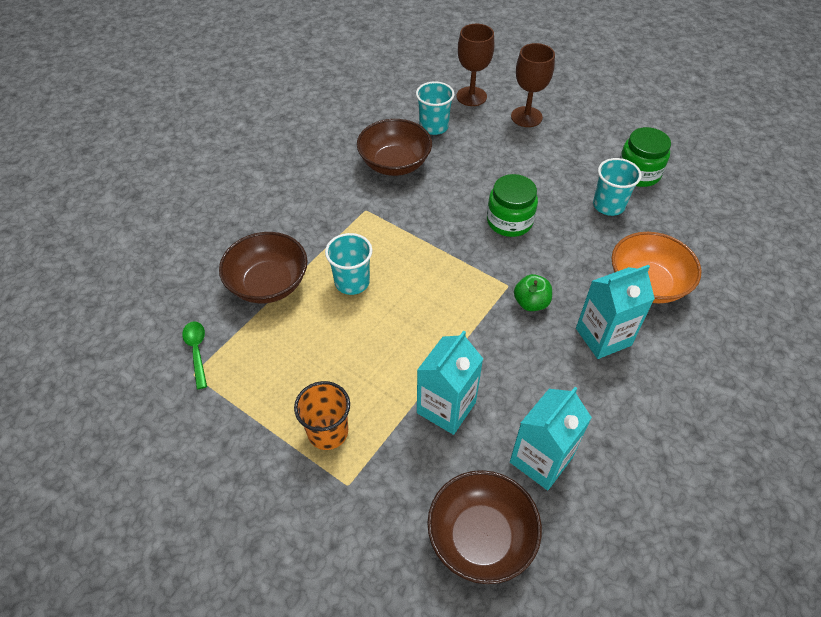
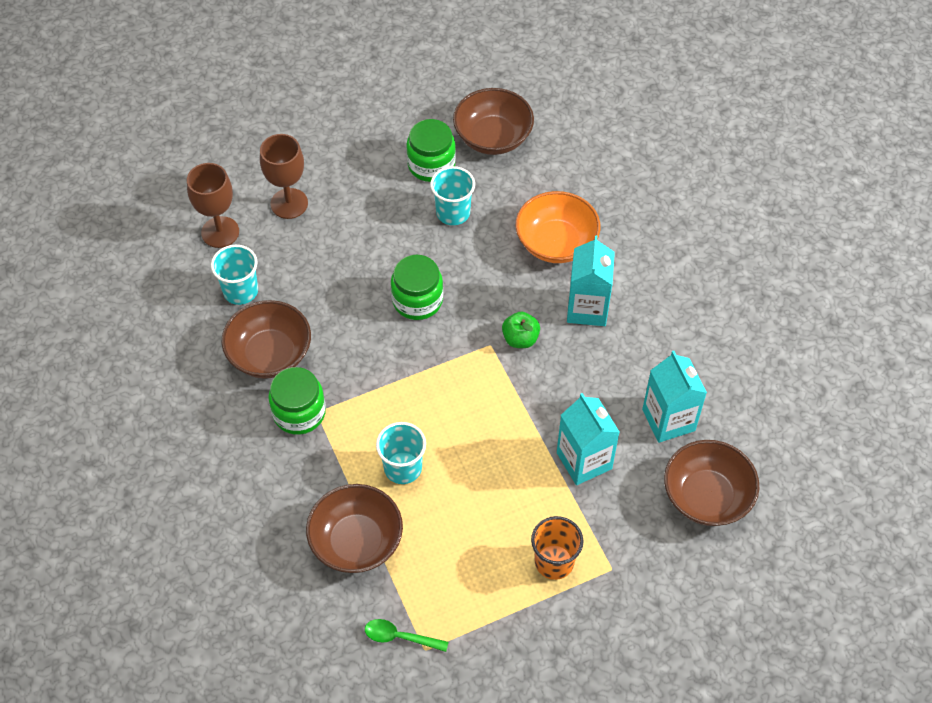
camera: 60 degrees left, 5 degrees up
(358, 201) = (299, 412): none -> green jar
(703, 196) = (493, 137): none -> brown bowl

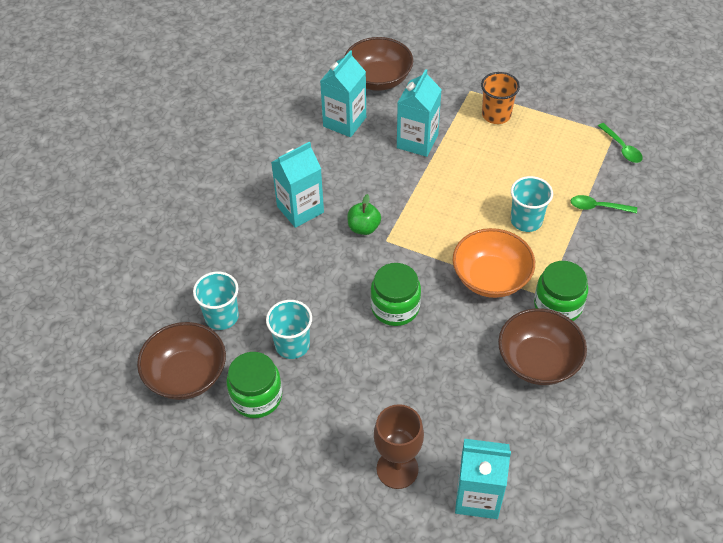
camera: 130 degrees left, 5 degrees down
(220, 232) = (478, 496): brown goblet -> turquoise carton
(240, 291) = (511, 429): turquoise cup -> turquoise cup (221, 316)
(356, 541) = (598, 207): brown bowl -> green spoon
(556, 243) = (259, 262): orange bowl -> orange bowl (491, 278)

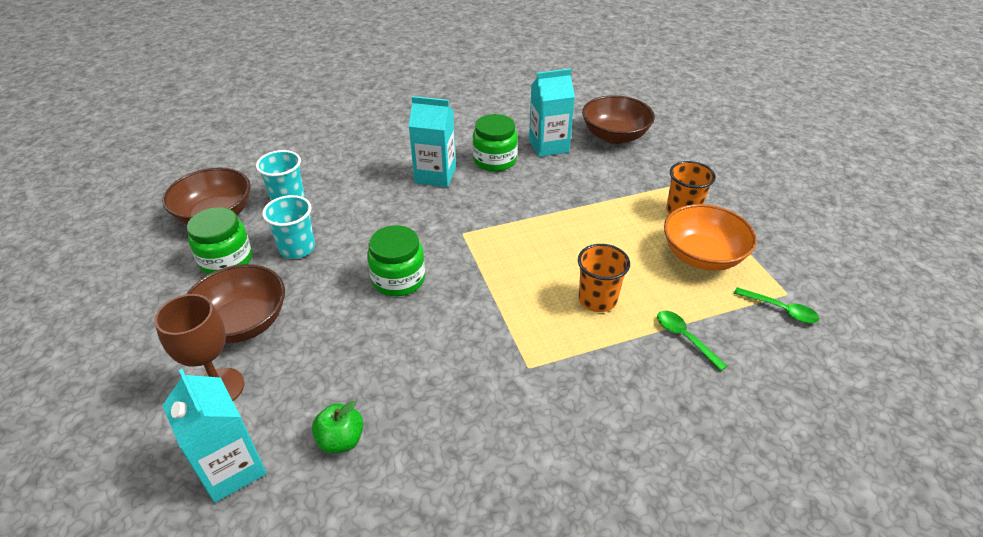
camera: 45 degrees right, 10 degrees down
(363, 228) = (459, 214): green apple -> green apple (341, 440)
(417, 141) = (586, 189): turquoise carton -> none
(491, 278) = (502, 317): orange bowl -> orange bowl (702, 256)
(526, 220) = (597, 299): turquoise cup -> orange cup
(538, 361) = (443, 411): brown bowl -> brown bowl (243, 323)
(558, 305) = (528, 383): green jar -> green jar (495, 160)
(621, 148) = (780, 309): green spoon -> green spoon turned 75 degrees counterclockwise

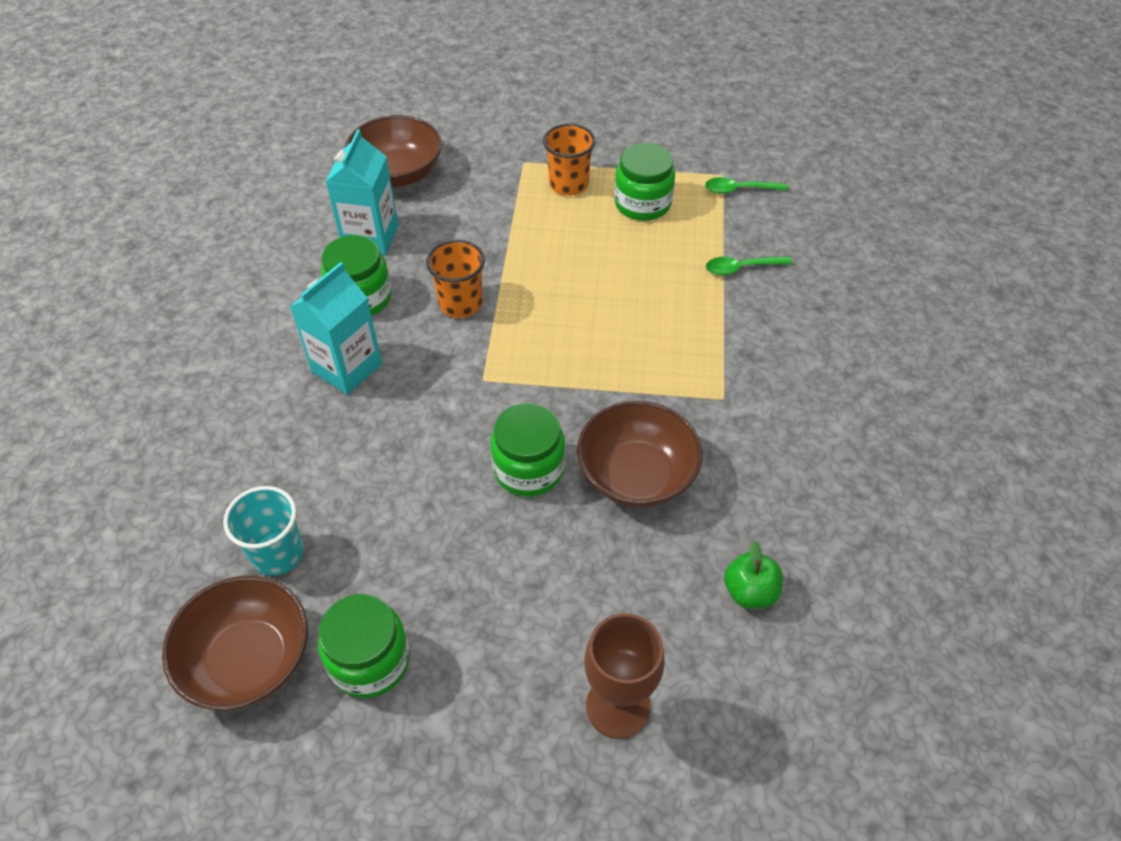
camera: 65 degrees left, 10 degrees up
(231, 468) = (747, 710): turquoise carton -> none
(243, 323) = (514, 660): brown bowl -> brown bowl (636, 475)
(297, 248) = (399, 565): turquoise cup -> none
(597, 299) = (659, 307): orange cup -> orange cup (460, 303)
(702, 256) = (642, 203): orange bowl -> green jar
(780, 309) = (739, 189): green spoon -> green spoon turned 150 degrees counterclockwise

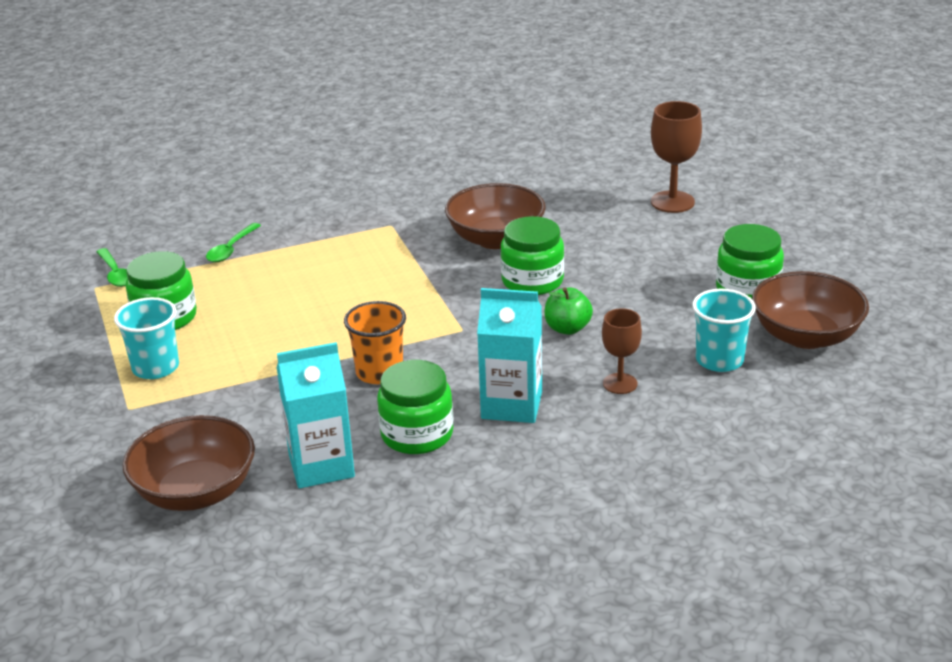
camera: 115 degrees left, 20 degrees down
(311, 455) = (620, 383): none -> brown goblet
(568, 184) = (155, 368): orange cup -> turquoise cup
(742, 268) = (231, 249): green spoon -> green spoon turned 60 degrees clockwise
(750, 592) = (549, 182): green apple -> green apple (567, 328)

